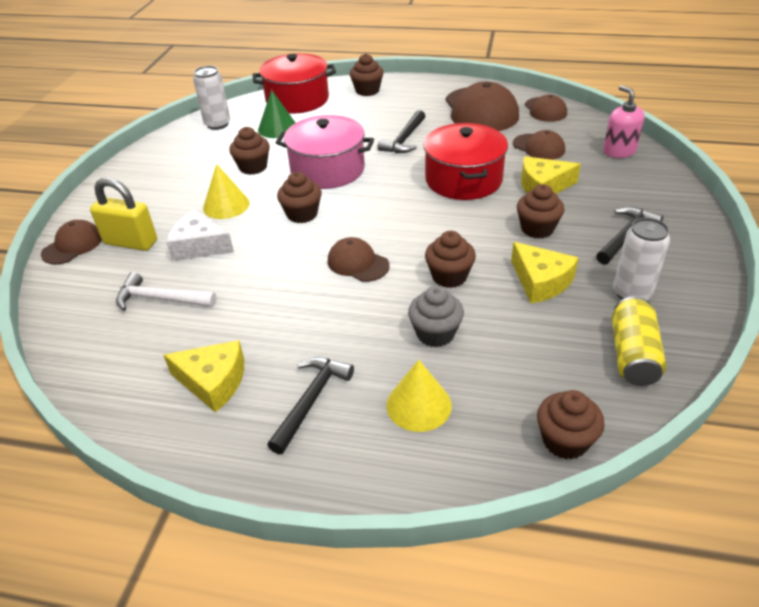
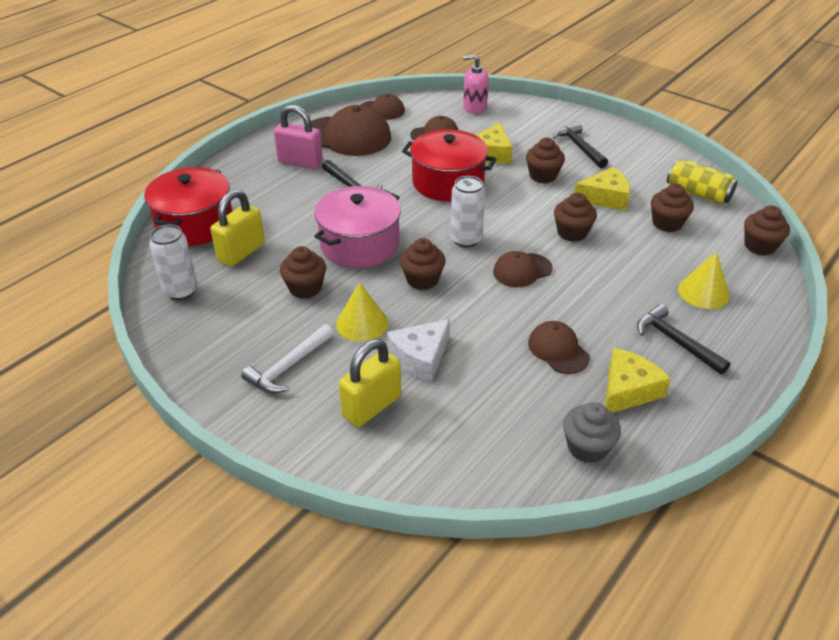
camera: 65 degrees left, 0 degrees up
(72, 245) = (337, 456): brown cap -> brown cap (558, 350)
(161, 299) = (490, 401): white hammer -> white hammer (288, 366)
(277, 128) = (241, 252): green cone -> yellow padlock
(367, 91) = (233, 178): brown cupcake -> brown cupcake (667, 223)
(418, 106) = (300, 162): none -> pink padlock
(435, 333) = (633, 261): grey cupcake -> grey cupcake (587, 447)
(631, 293) = (640, 170): white can -> white can (466, 239)

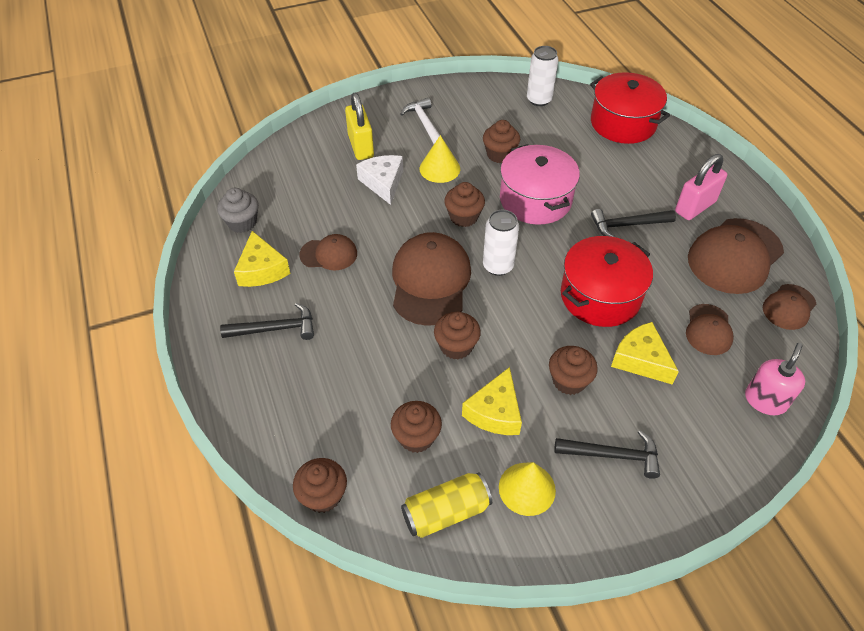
camera: 120 degrees right, 10 degrees up
(241, 252) = (567, 136): yellow padlock -> none
(522, 270) = (430, 281): brown cap -> brown cap, size x1.85
(703, 292) = (306, 390): yellow cone -> yellow cone (527, 488)

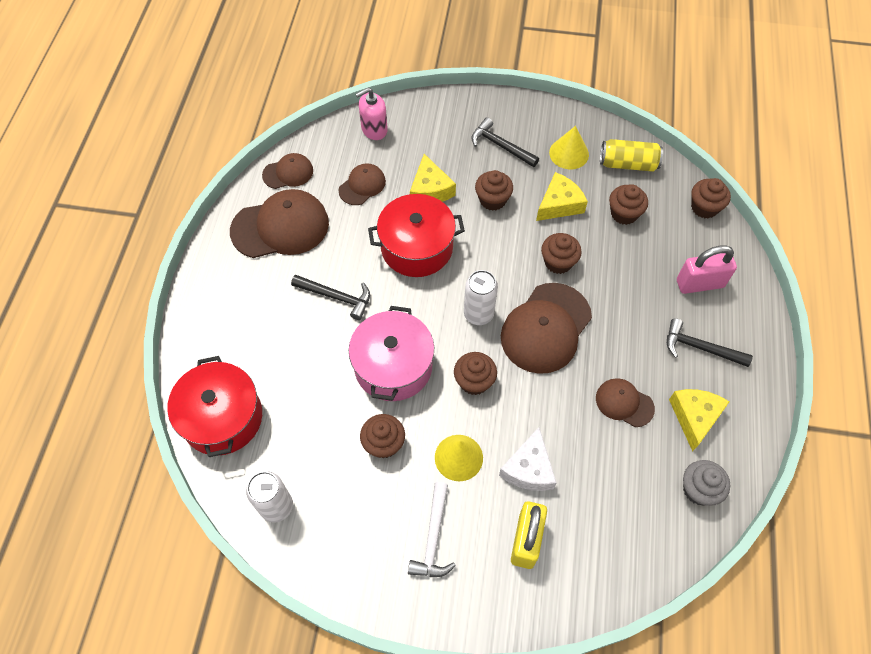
camera: 150 degrees left, 10 degrees up
(695, 207) = (261, 285): pink padlock -> pink padlock (699, 283)

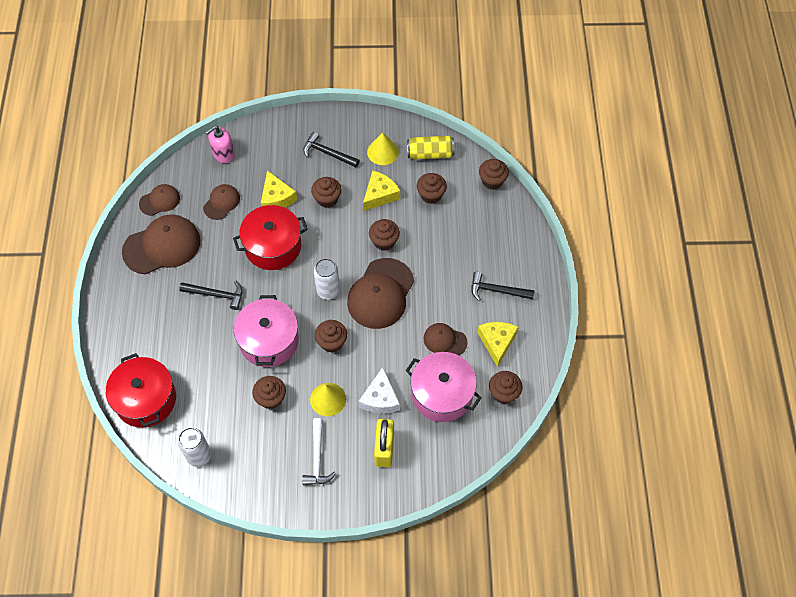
camera: 10 degrees left, 0 degrees up
(613, 476) = (442, 394): none -> pink pot
(698, 489) = (504, 393): grey cupcake -> brown cupcake
(699, 283) = (493, 242): pink padlock -> none

